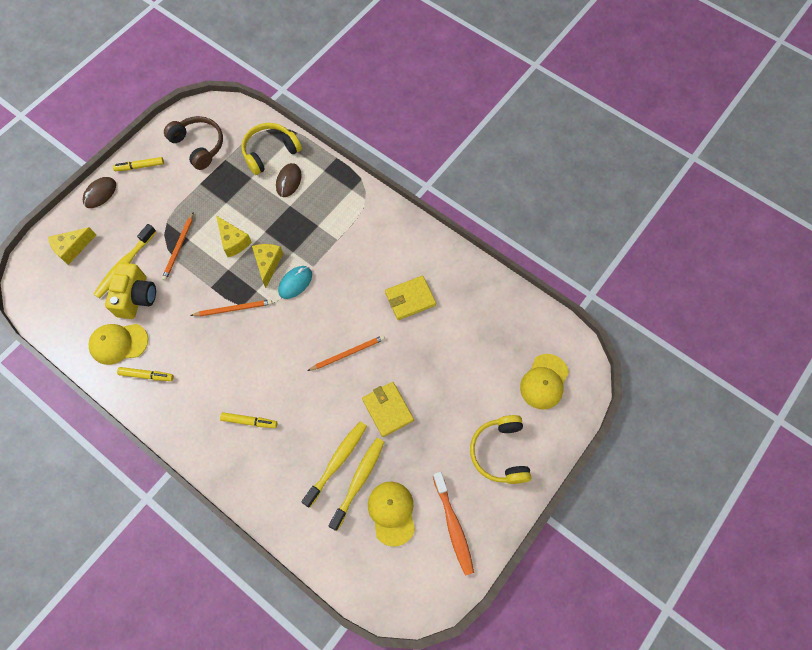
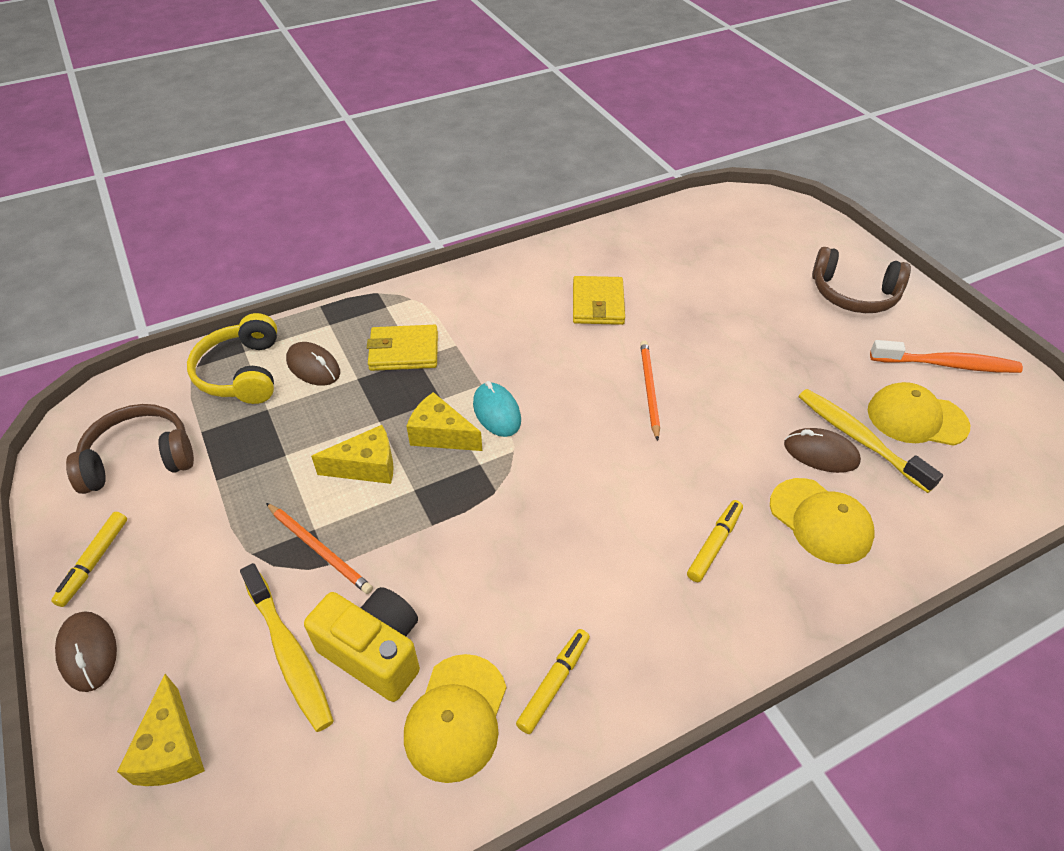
camera: 65 degrees left, 20 degrees down
(233, 309) = (494, 504): orange pencil -> none
(337, 461) = (821, 453): yellow toothbrush -> brown mouse
(387, 410) = (756, 375): yellow wallet -> yellow wallet (404, 351)
(500, 452) = (853, 294): yellow headphones -> brown headphones
(544, 382) = (771, 233): yellow cap -> yellow cap (820, 521)

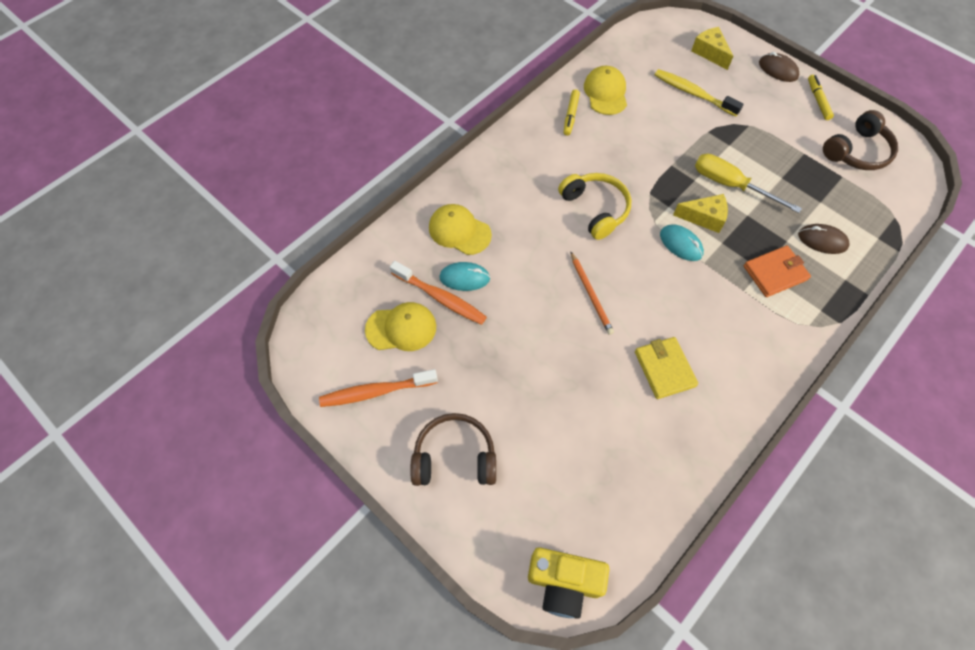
camera: 160 degrees right, 15 degrees up
(242, 373) = (862, 222): yellow headphones -> yellow headphones (595, 209)
(319, 549) = (718, 136): orange pencil -> none
(366, 467) = (731, 185): yellow cheese -> yellow screwdriver
(375, 652) = (656, 104): yellow camera -> yellow camera (563, 583)
(404, 351) = (775, 273): yellow wallet -> orange wallet
(714, 544) = (516, 199): yellow marker -> none
(821, 453) = (464, 278): brown mouse -> turquoise mouse
(858, 438) = (441, 298): yellow toothbrush -> orange toothbrush

